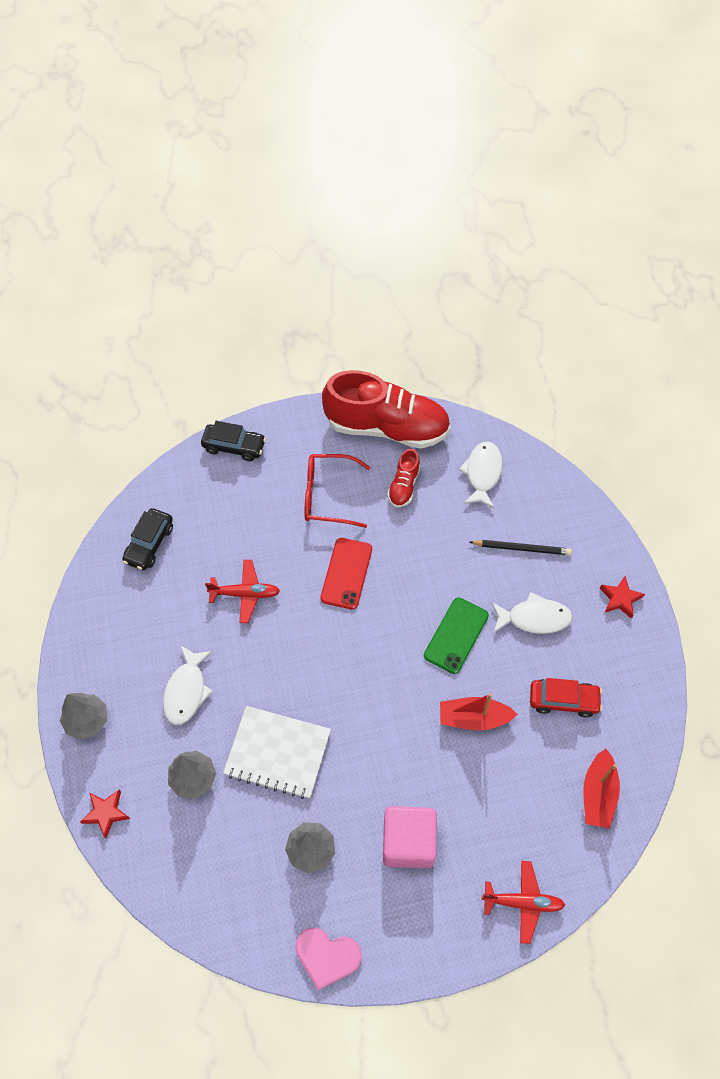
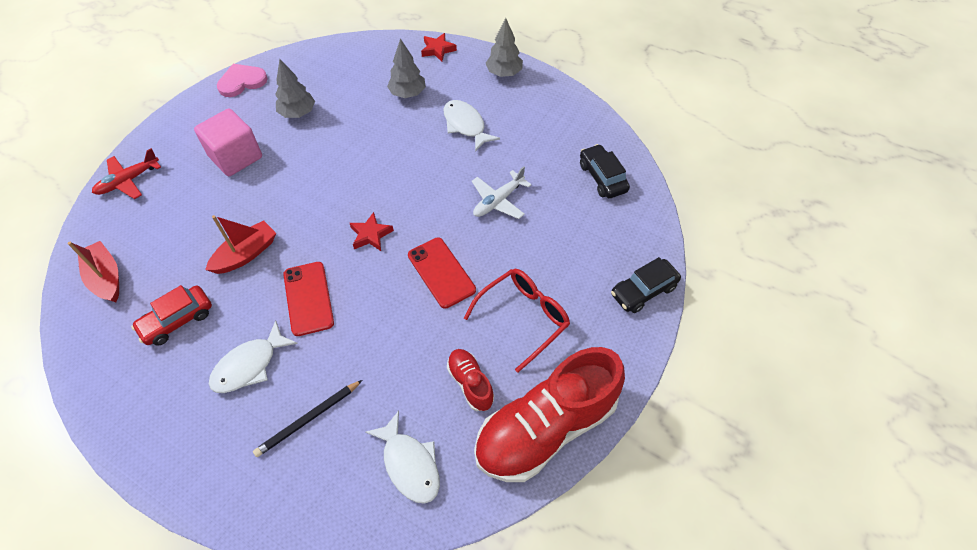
camera: 135 degrees right, 5 degrees down
(245, 594) = (498, 201): red plane -> white plane
(278, 753) = (369, 138): white notebook -> none
(456, 635) = (308, 298): green phone -> red phone
(620, 599) = (174, 451): red star -> red star (371, 235)

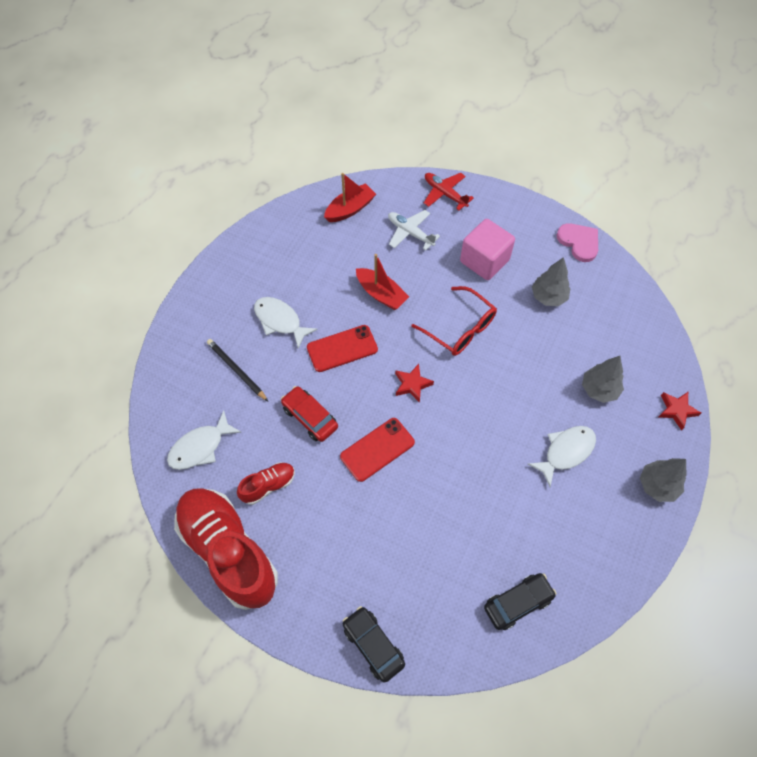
camera: 85 degrees right, 5 degrees up
(177, 320) = (316, 264): red car -> red car (310, 417)
(498, 201) = (468, 493): white plane -> white plane (410, 233)
(524, 317) = (334, 527): red glasses -> red glasses (460, 329)

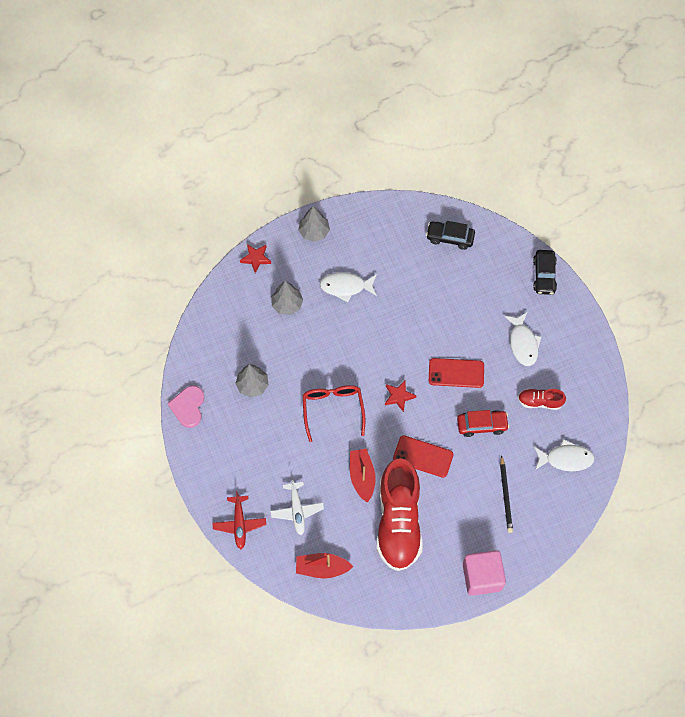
camera: 140 degrees left, 5 degrees up
(229, 551) = (590, 381): red shoe -> red shoe (398, 521)
(280, 321) = (448, 511): white fish -> white fish (523, 343)
(310, 417) = (482, 425): red car -> red car turned 90 degrees counterclockwise
(484, 261) = (267, 445): pink cube -> pink cube (482, 577)

